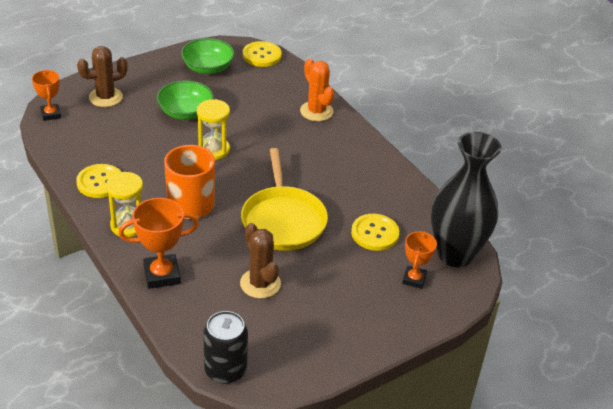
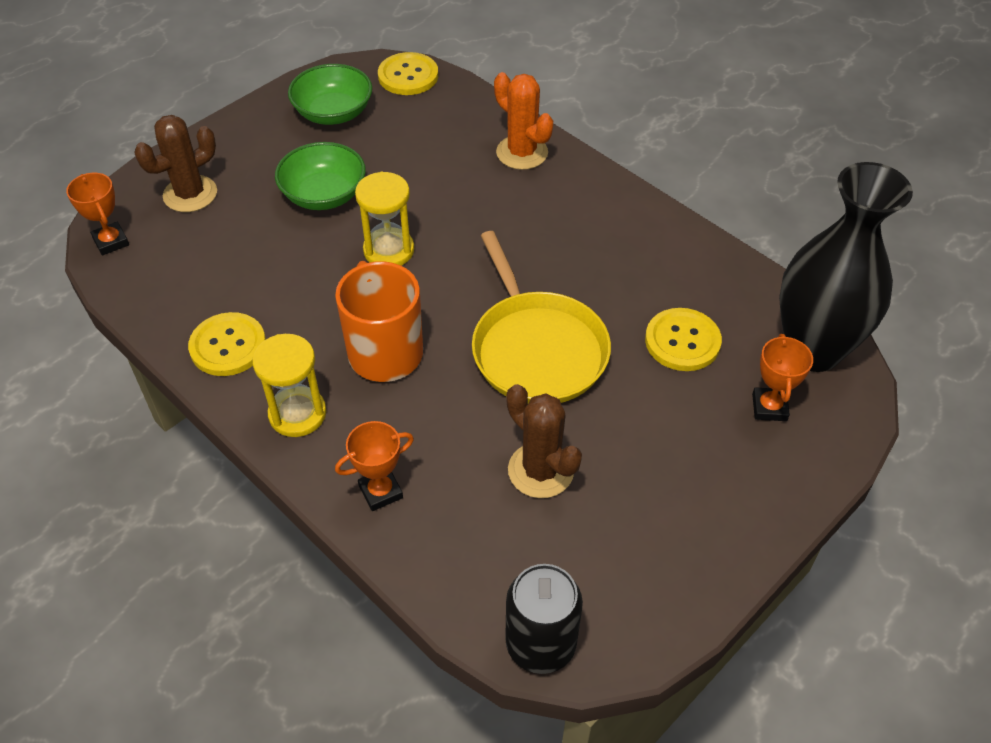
camera: 10 degrees left, 10 degrees up
(162, 275) = (381, 492): orange trophy -> orange trophy, size x0.64

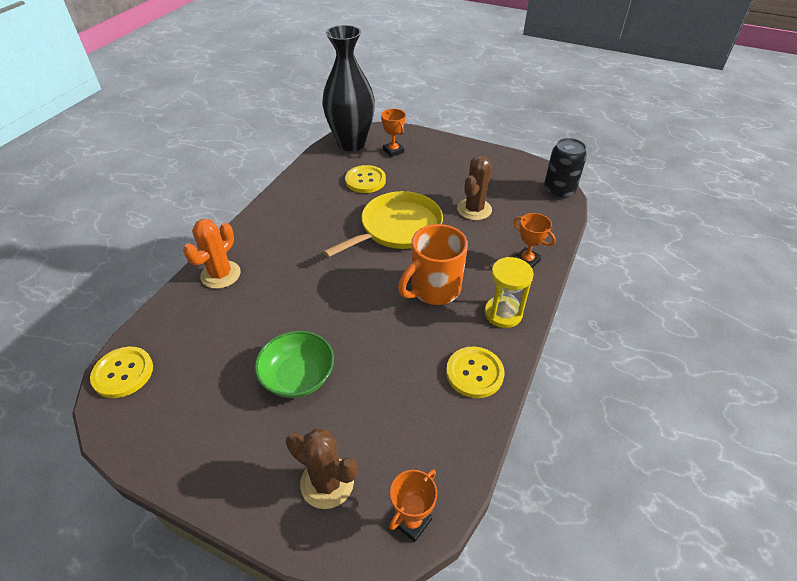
camera: 110 degrees left, 5 degrees down
(333, 112) = (185, 411): green bowl -> none
(389, 250) = (345, 316): yellow hourglass -> none
(769, 407) = (393, 151): orange trophy -> orange trophy turned 75 degrees clockwise

